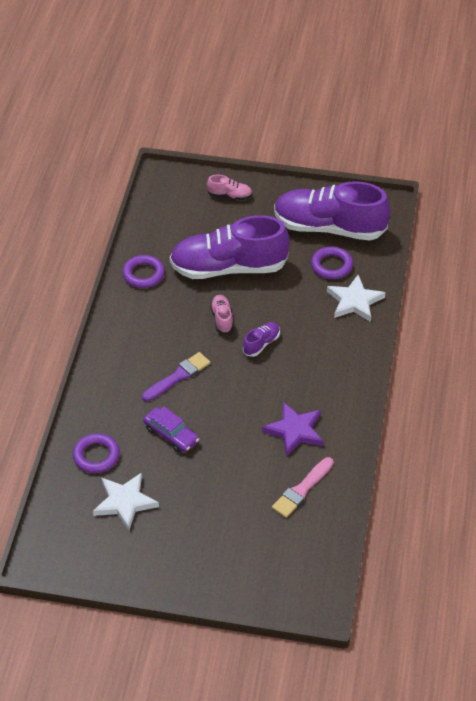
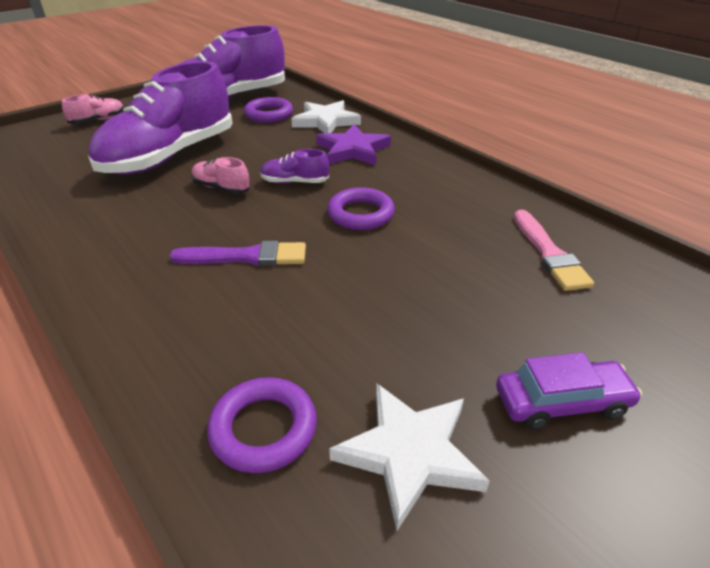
camera: 50 degrees left, 10 degrees down
(143, 274) = (66, 205): purple ring -> purple ring (360, 214)
(171, 434) = (331, 314): purple car -> purple car (561, 402)
(178, 376) = (246, 257): purple brush -> purple brush turned 90 degrees clockwise
(261, 344) = (294, 182): purple shoe -> purple shoe turned 75 degrees counterclockwise
(294, 431) = (446, 217): purple star -> purple star (353, 150)

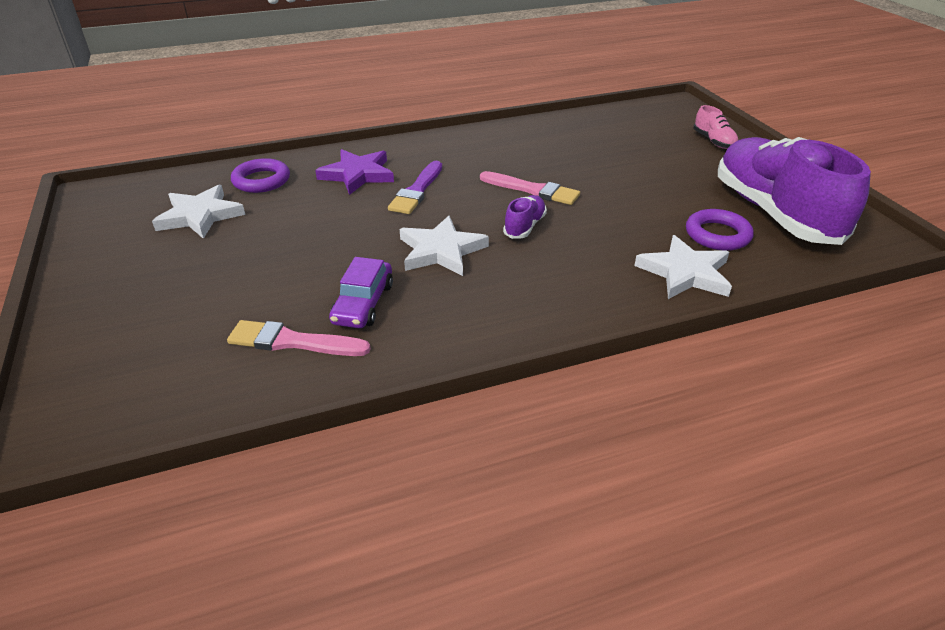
camera: 110 degrees right, 0 degrees up
(170, 156) = (612, 171): purple shoe -> none
(221, 188) = (532, 190): pink shoe -> pink brush
(353, 150) = (587, 275): purple star -> purple star (357, 174)
(360, 214) = (441, 250): purple ring -> white star
(561, 402) = (164, 276): purple car -> purple car (363, 303)

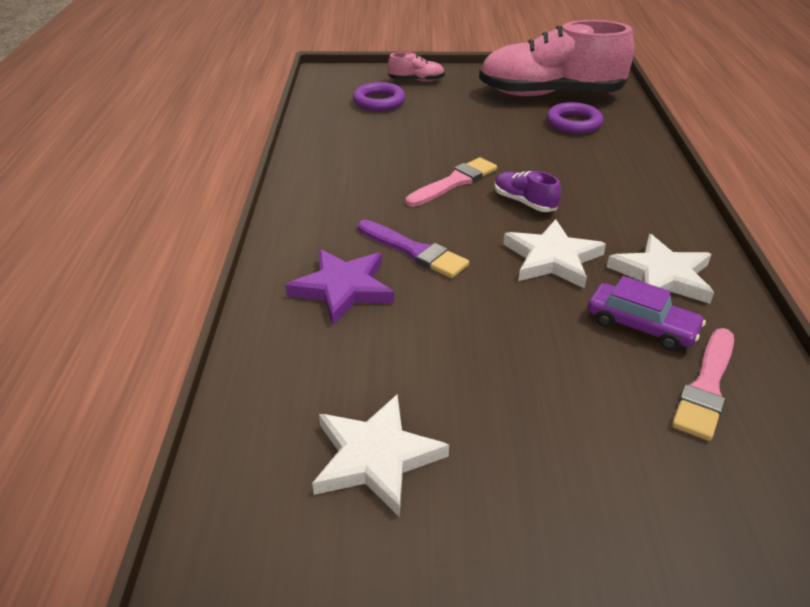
camera: 70 degrees left, 0 degrees up
(261, 180) = (300, 380): purple ring -> purple ring (379, 101)
(685, 273) = (625, 150): white star -> white star (662, 276)
(774, 213) = (550, 94): purple shoe -> pink shoe

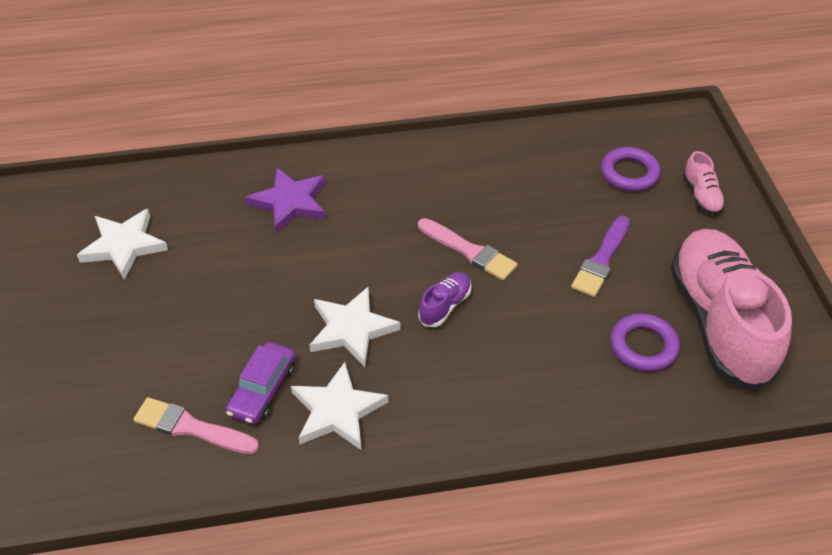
camera: 80 degrees right, 10 degrees up
(414, 251) = (347, 236): purple brush -> purple brush (601, 260)

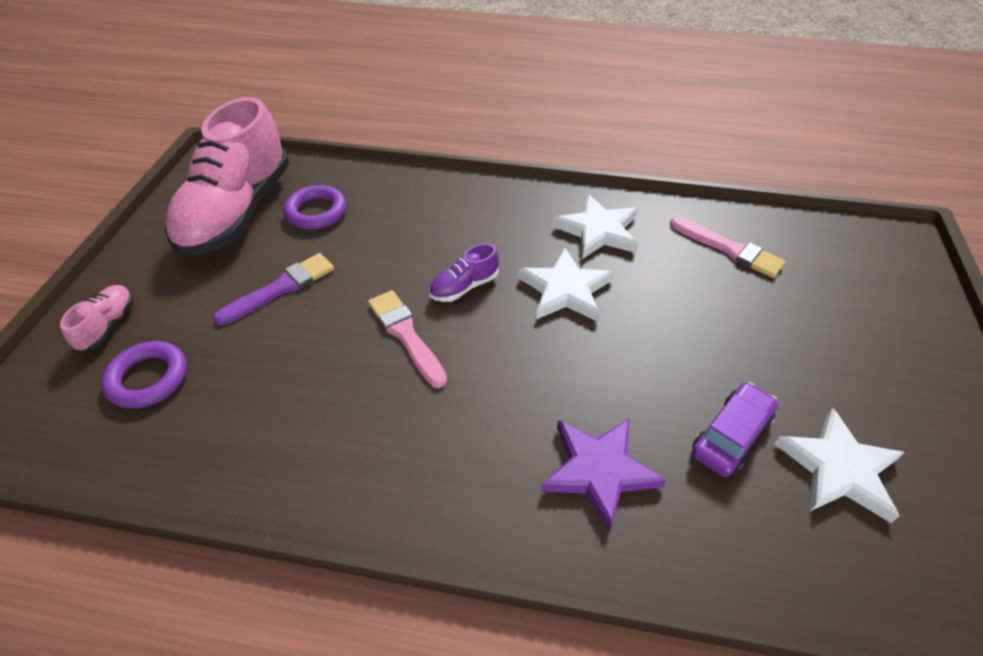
camera: 160 degrees left, 0 degrees up
(262, 390) = (662, 261): purple car -> purple car (731, 435)

